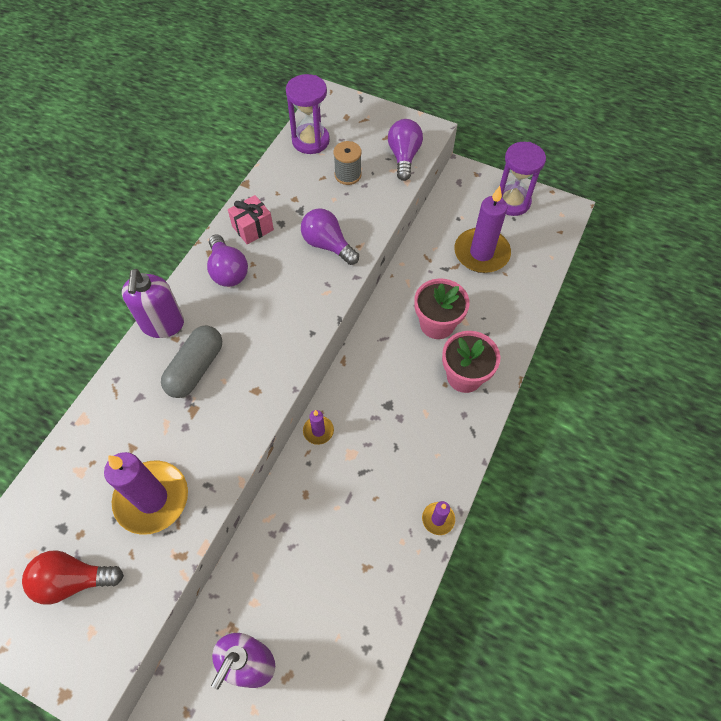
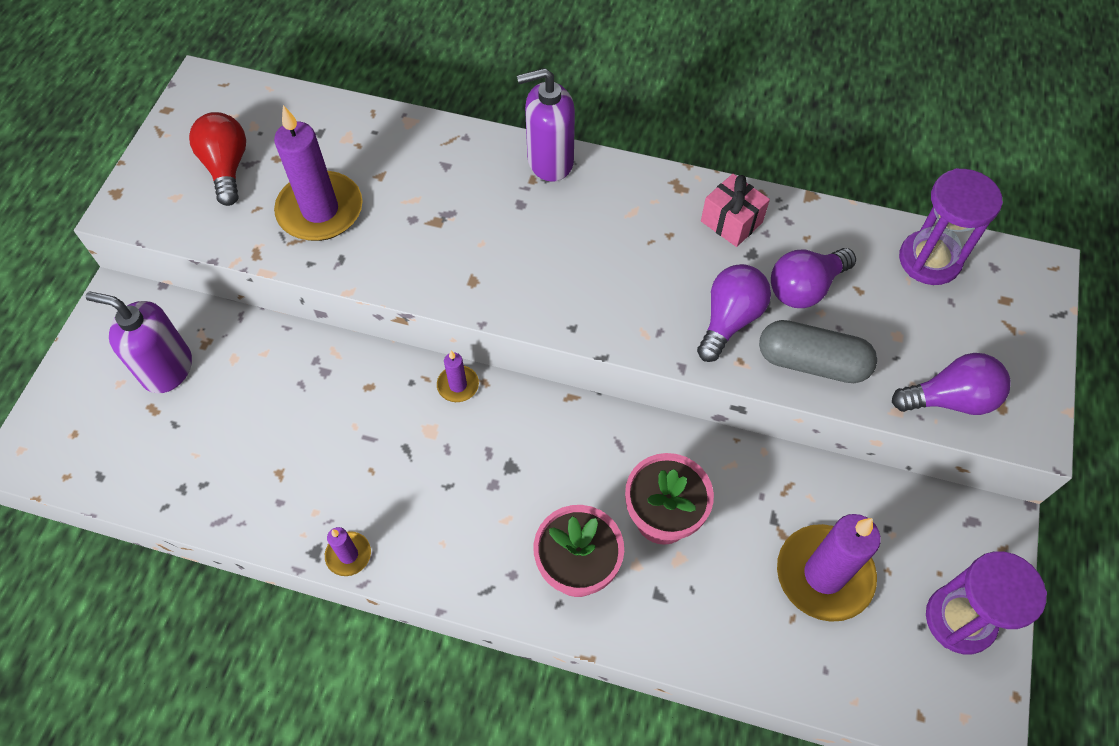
camera: 80 degrees right, 0 degrees up
(196, 368) = (493, 210): grey capsule -> grey capsule (812, 363)
(228, 271) = (649, 210): purple light bulb -> purple light bulb (805, 288)
(348, 175) = (877, 323): grey spool -> none

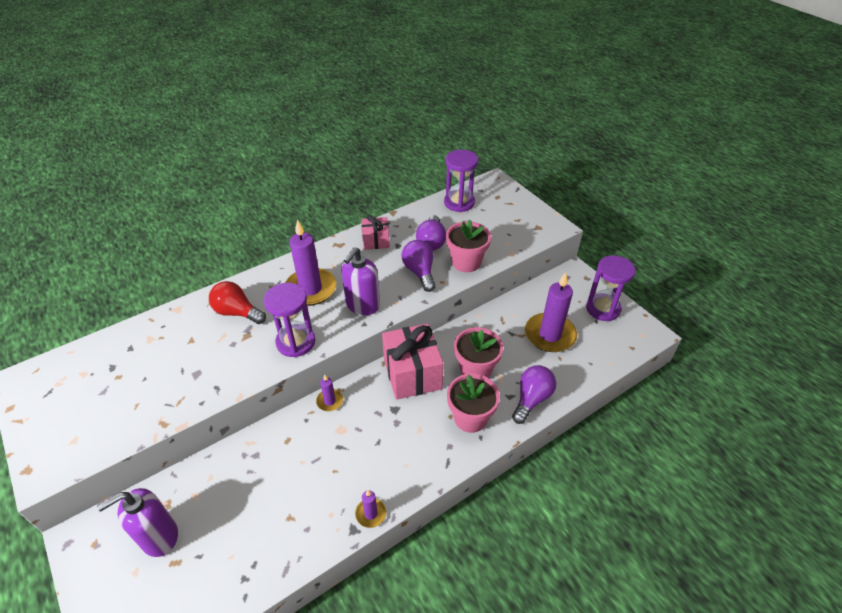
camera: 50 degrees left, 15 degrees down
(227, 167) = (91, 402): red light bulb -> red light bulb (237, 312)
(320, 210) = (176, 378): purple candle -> purple candle (310, 289)
(473, 279) = (296, 342): none -> purple hourglass
(549, 161) = (270, 275): purple soap dispenser -> purple soap dispenser (362, 305)
(583, 445) = (412, 374): none -> pink gift
(812, 363) = (466, 262): grey capsule -> pink flower pot
(950, 399) = (522, 237): purple light bulb -> purple light bulb (531, 399)

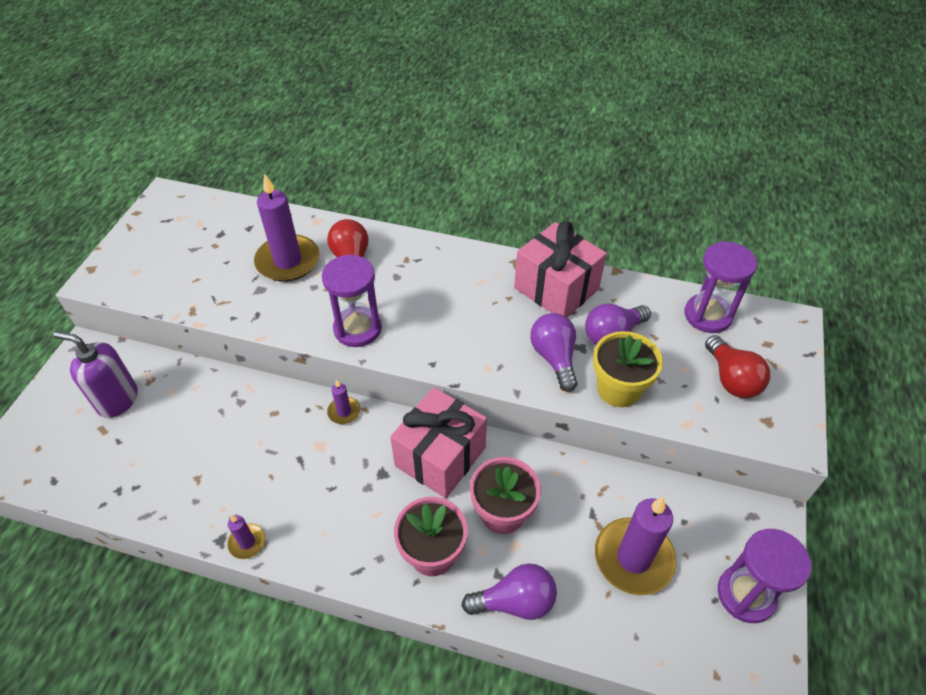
camera: 50 degrees right, 5 degrees up
(310, 289) = (433, 289): purple candle -> purple candle (288, 261)
(362, 305) = (455, 344): purple soap dispenser -> none
(376, 241) = (556, 289): pink gift -> pink gift, size x1.79
(420, 272) = (554, 358): purple light bulb -> purple light bulb turned 45 degrees counterclockwise
(466, 262) = (618, 389): pink flower pot -> yellow flower pot
(503, 221) = (731, 379): none -> red light bulb

